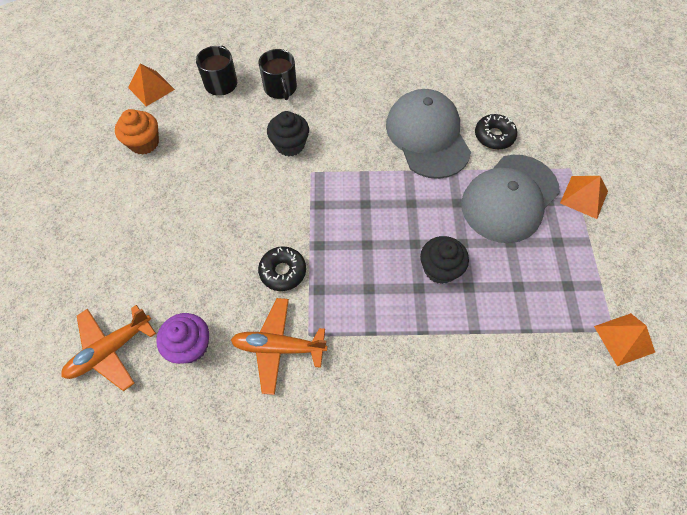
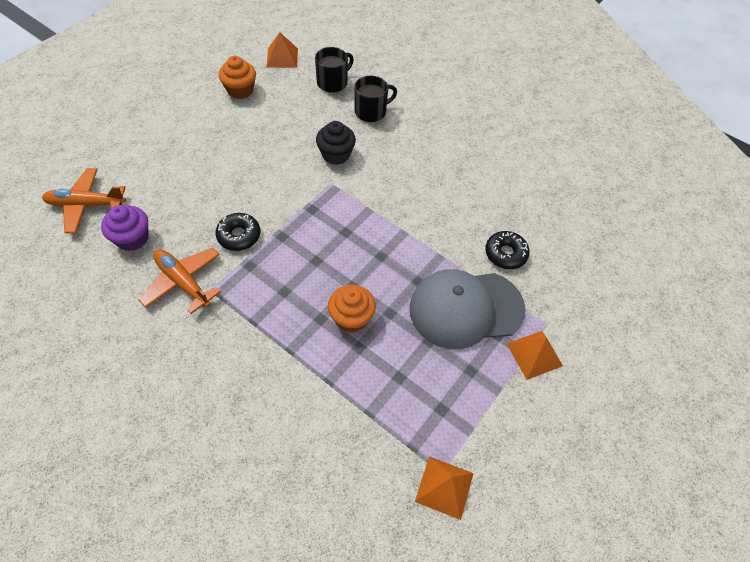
camera: 35 degrees right, 5 degrees down
(280, 88) = (371, 111): black mug -> black mug turned 135 degrees counterclockwise
(427, 136) = (448, 217): grey cap -> none
(440, 269) = (351, 318): black cupcake -> orange cupcake

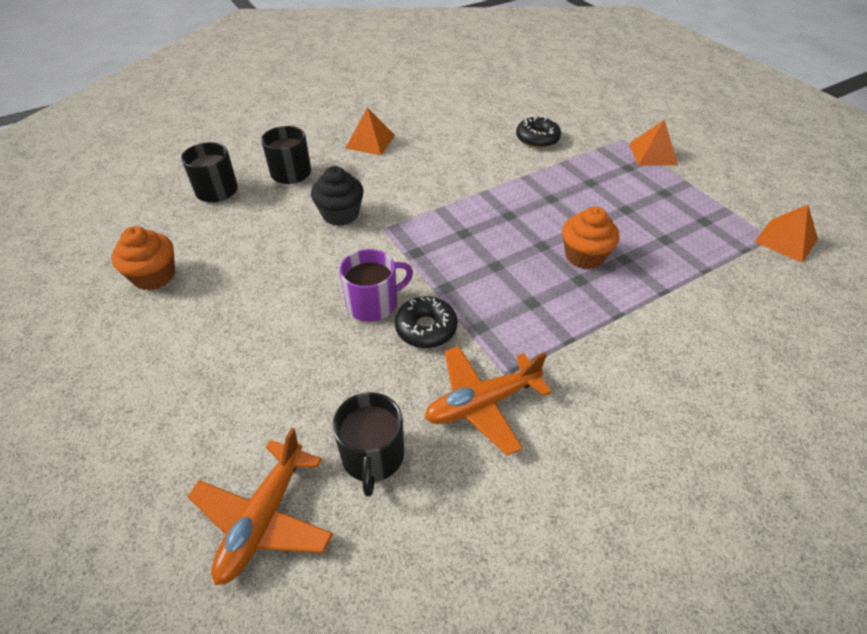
camera: 65 degrees left, 10 degrees down
(132, 238) = (372, 456): purple cupcake -> black mug
(253, 201) = (373, 303): none -> purple mug
(282, 57) = (127, 222): orange pyramid -> orange pyramid (370, 141)
(465, 309) = (594, 178): grey cap -> none

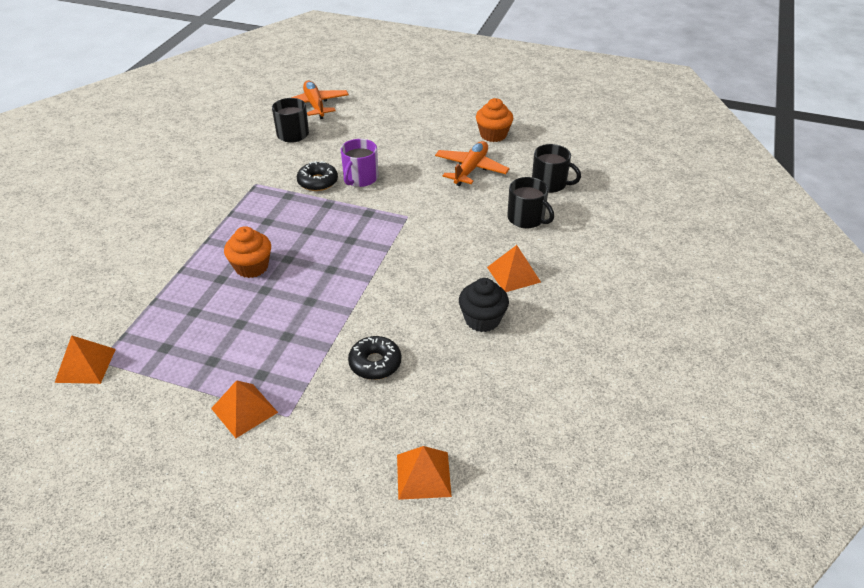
camera: 140 degrees right, 5 degrees down
(340, 214) = (447, 210): black cupcake -> black cupcake (482, 319)
(482, 403) = (258, 169): orange plane -> orange plane (470, 169)
(559, 86) = (423, 475): none -> orange pyramid

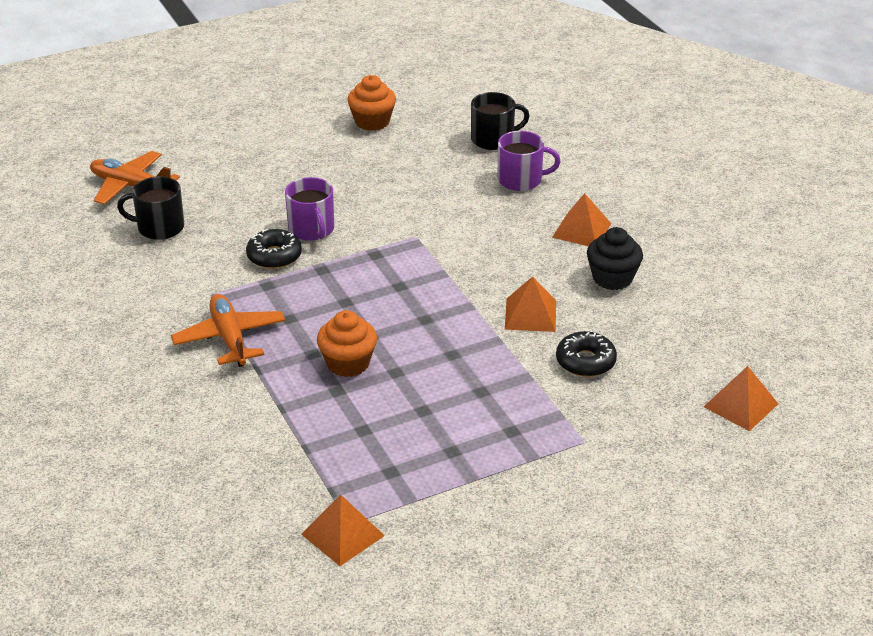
camera: 45 degrees left, 5 degrees down
(244, 410) = (544, 462): orange pyramid -> orange pyramid (530, 315)
(470, 169) = (404, 164): orange plane -> orange plane (230, 338)
(526, 218) = (521, 180): black mug -> purple mug

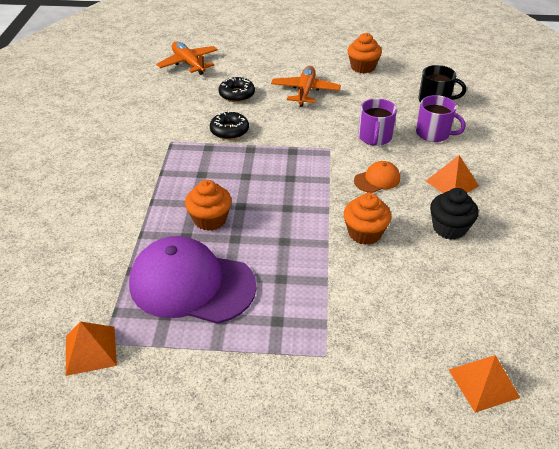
camera: 30 degrees right, 5 degrees up
(159, 227) = (181, 91): black mug -> none
(230, 338) = (155, 174): orange plane -> orange plane (305, 91)
(312, 229) = (267, 122): purple mug -> purple mug (375, 137)
(390, 434) = (191, 284): none -> purple cap
(499, 253) = (377, 179): none -> orange cap
(530, 315) = (365, 233): orange pyramid -> orange cupcake
(585, 361) = (378, 287): black donut -> black donut (237, 94)

